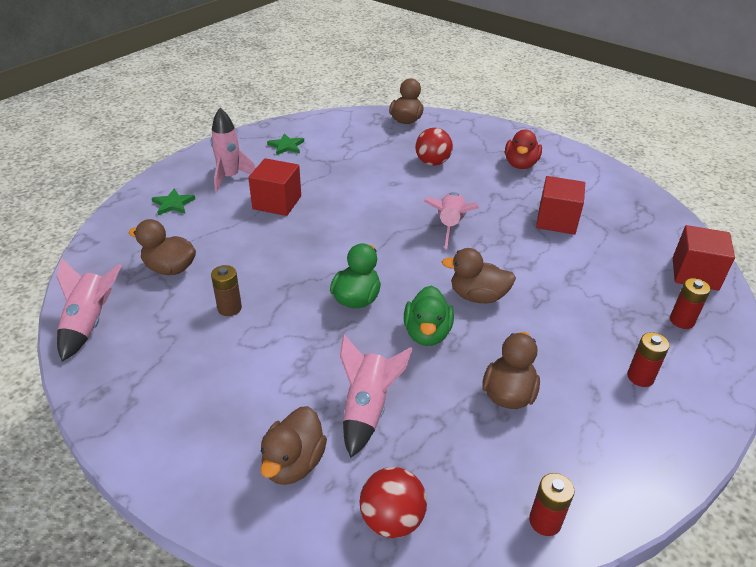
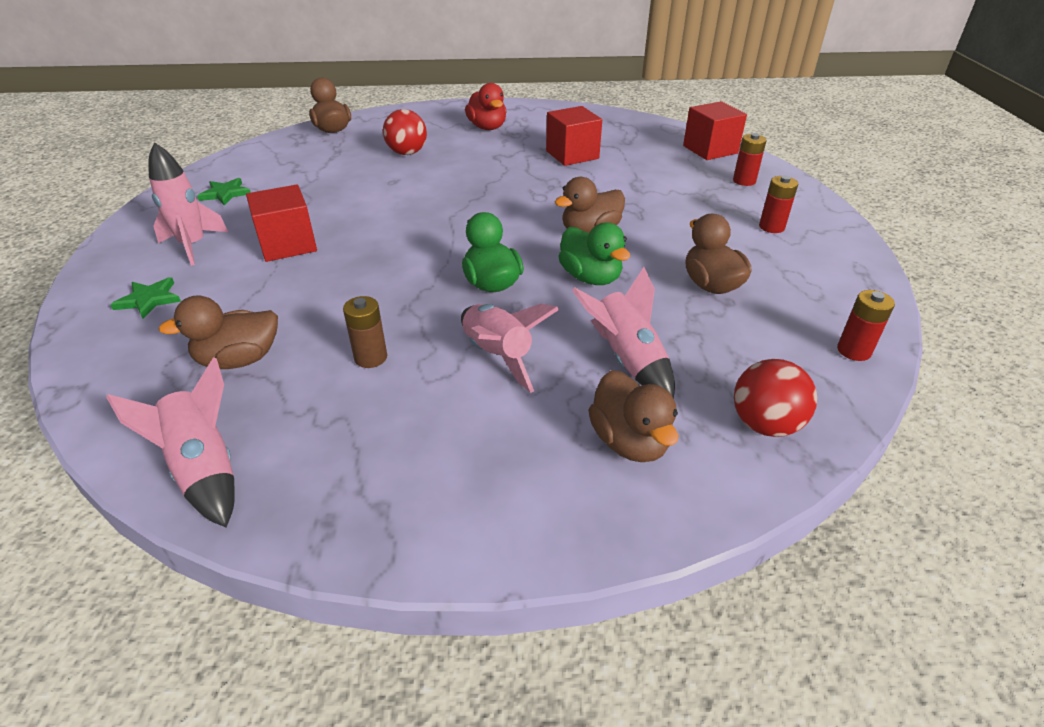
camera: 40 degrees left, 0 degrees up
(449, 226) = (492, 192): pink rocket -> pink rocket (497, 356)

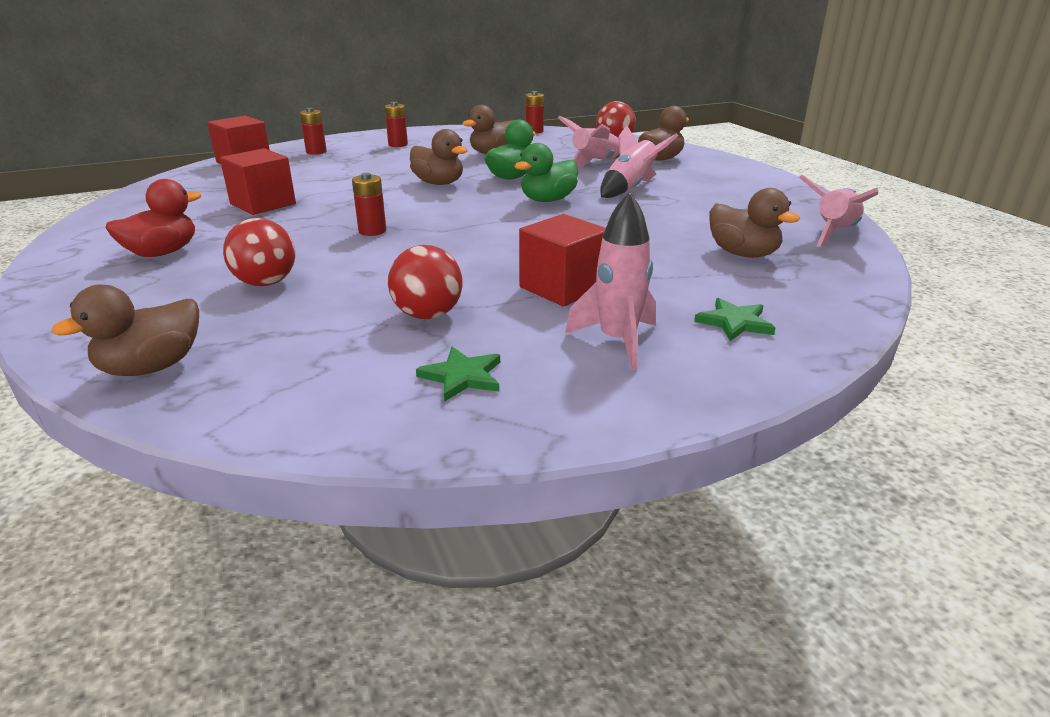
camera: 110 degrees left, 10 degrees down
(306, 193) = (428, 315): none -> red ball
(371, 357) = (679, 216): brown battery -> none
(472, 189) = (372, 231): none -> red battery

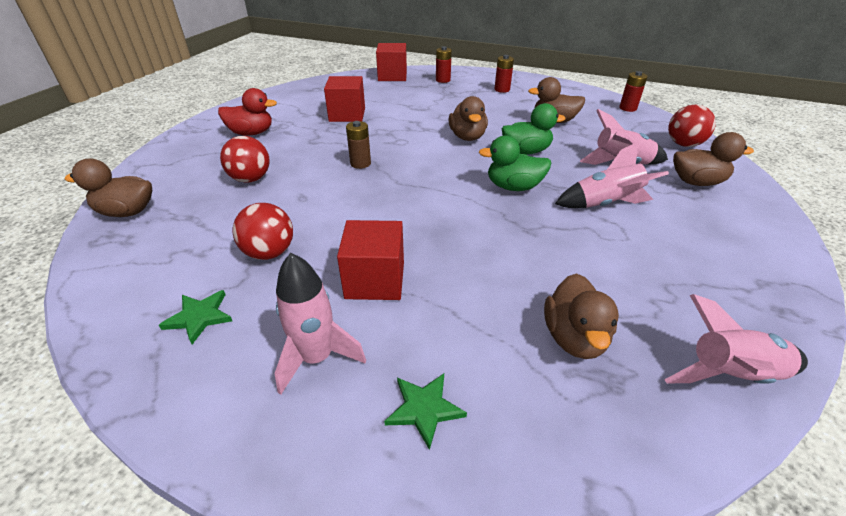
camera: 45 degrees right, 10 degrees up
(372, 231) = (360, 163): red battery -> brown battery

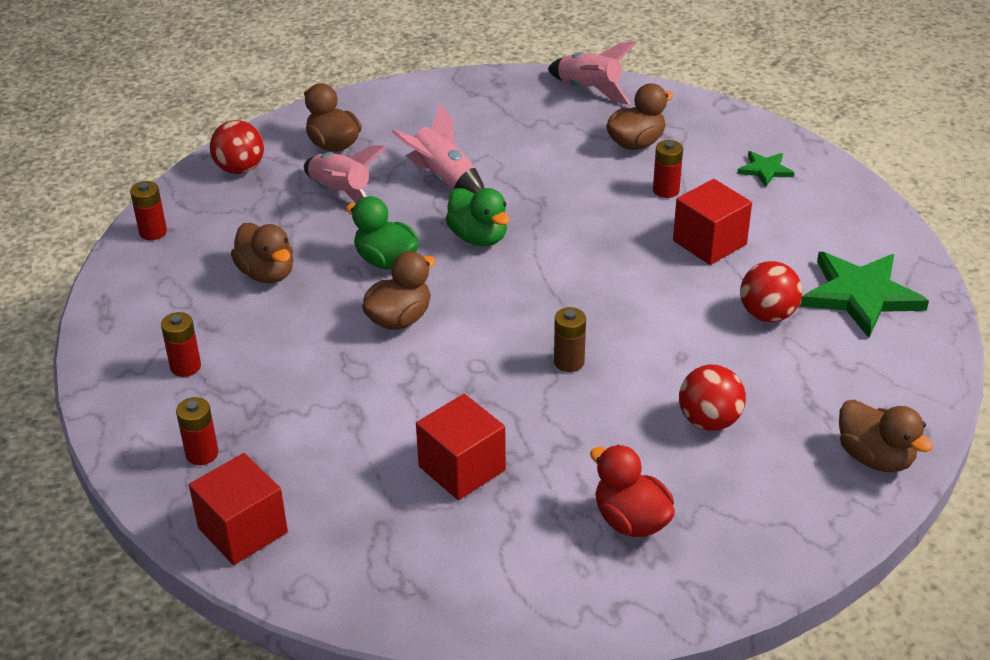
camera: 130 degrees left, 0 degrees up
(199, 317) = (860, 295): green star -> green star, size x1.99
(317, 358) = (800, 224): pink rocket -> none
(472, 304) = (666, 190): none -> red battery

